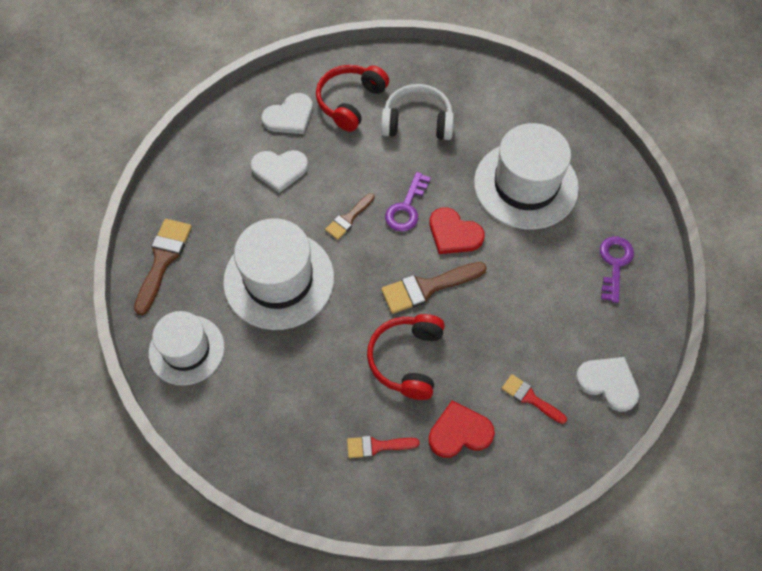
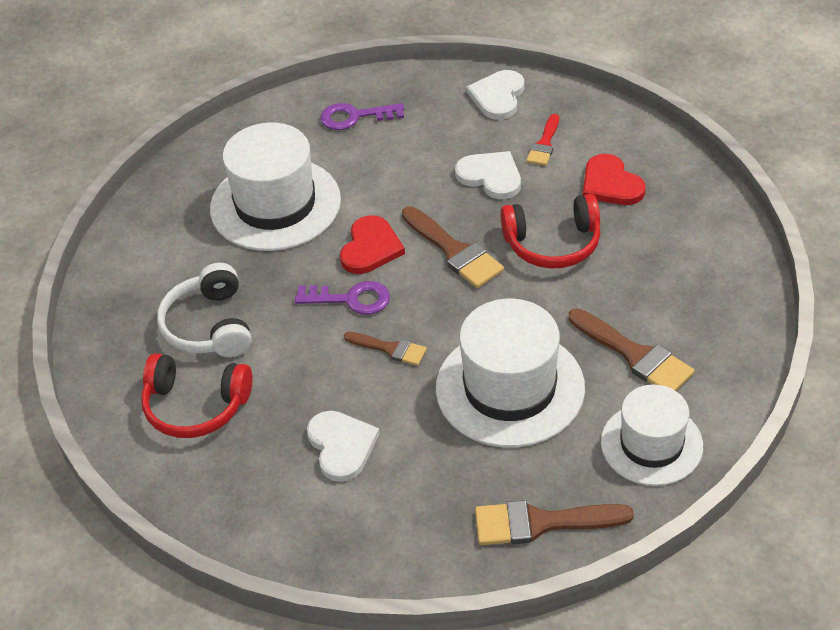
camera: 105 degrees left, 15 degrees down
(268, 372) = (635, 355): none -> brown brush
(289, 116) = (243, 467): white heart -> white heart (491, 176)
(377, 446) = (663, 239): red brush -> none

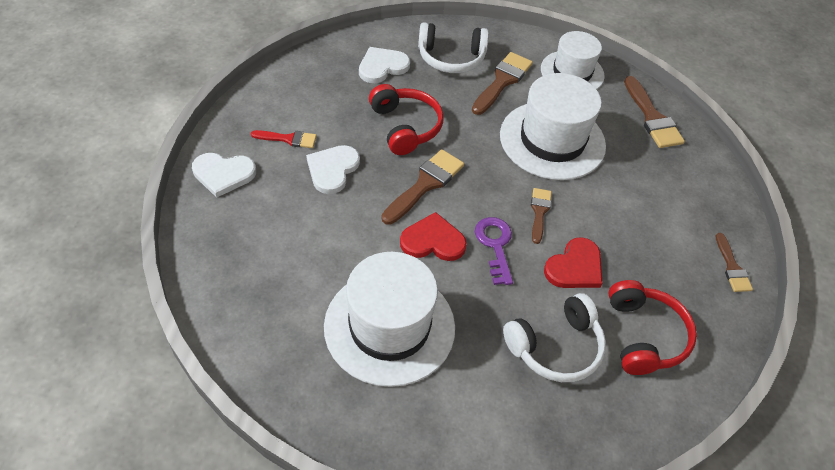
camera: 110 degrees left, 5 degrees up
(256, 528) = (732, 267): none -> brown brush
(341, 446) = (640, 228): white heart -> white heart (382, 66)
(355, 117) = (254, 281): purple key -> none
(610, 184) = (334, 98): red heart -> red heart (575, 267)
(687, 305) = (451, 58): none -> white headphones

